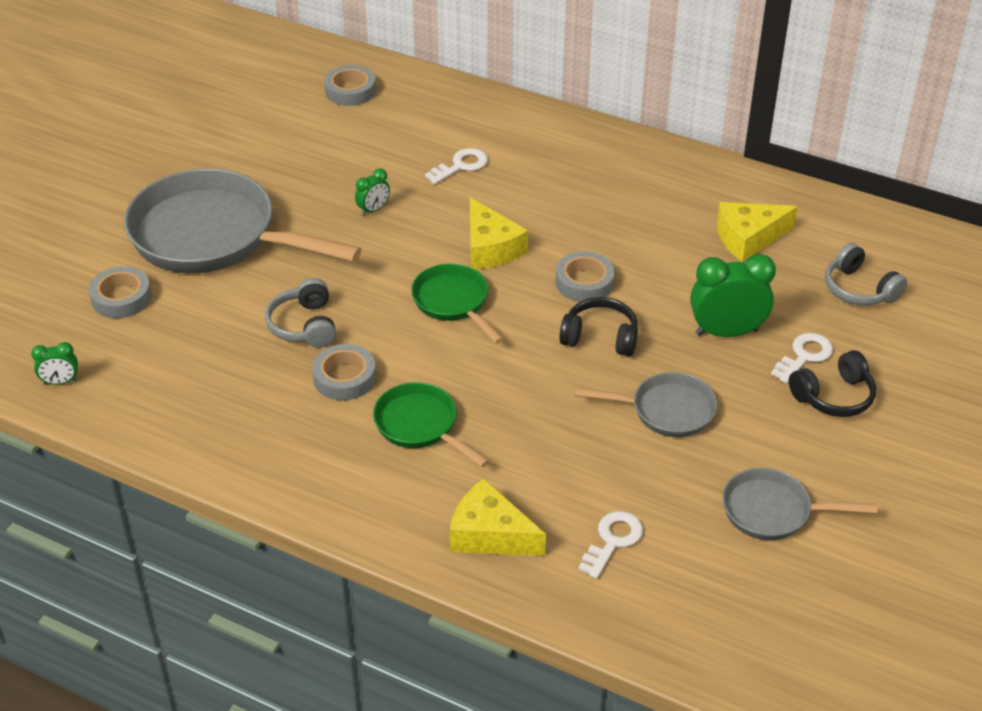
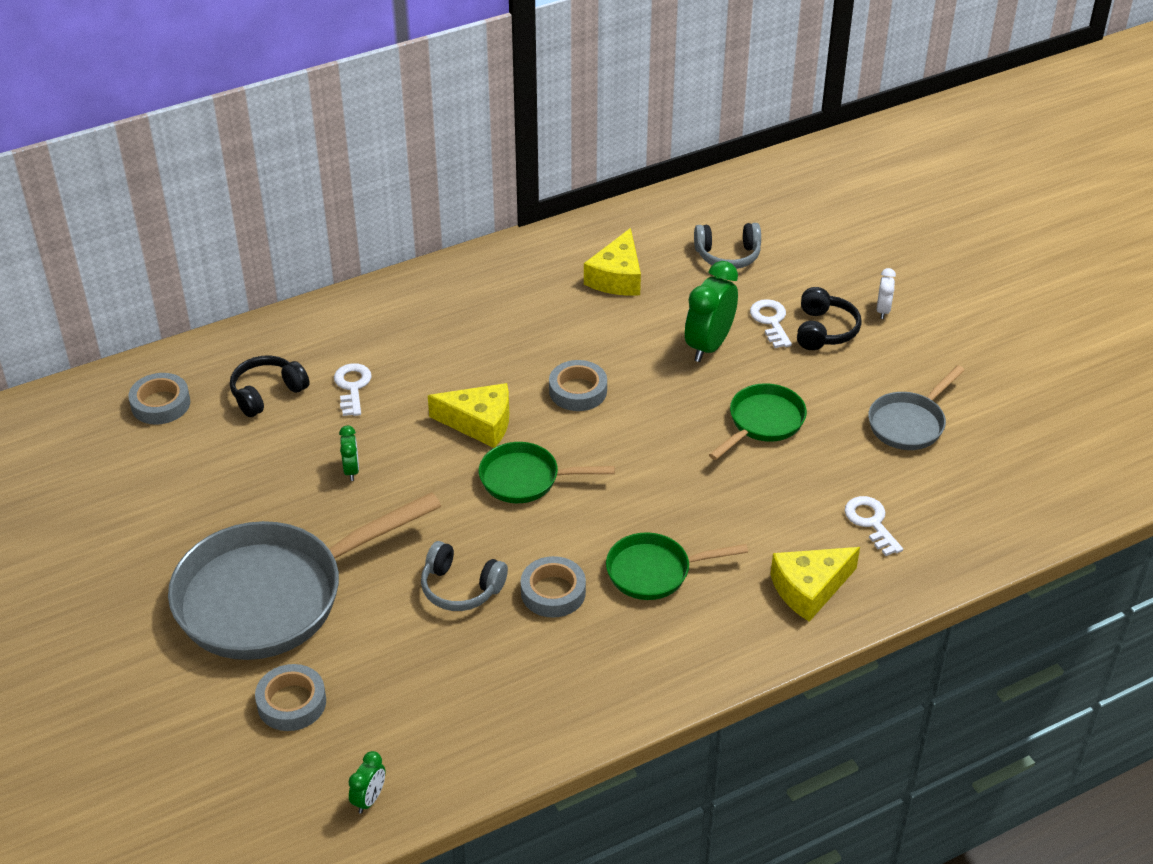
camera: 55 degrees left, 0 degrees up
(600, 337) = (650, 415): black headphones -> black headphones (267, 393)
(666, 411) = (762, 423): grey pan -> green pan
(910, 424) = (883, 310): none -> white clock

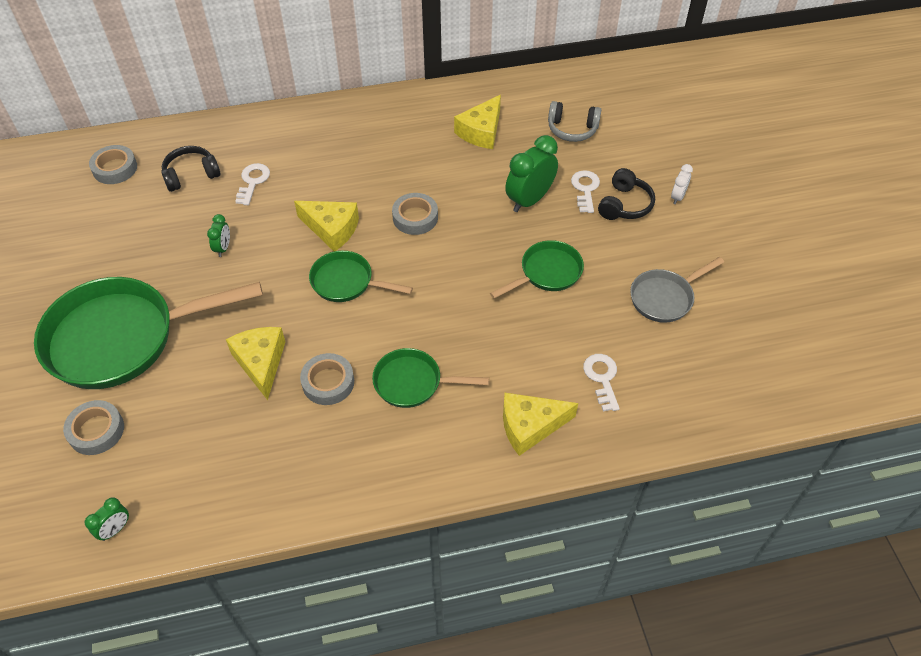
camera: 15 degrees right, 10 degrees up
(272, 596) = (122, 338): grey pan -> green pan
(461, 588) = (261, 363): grey headphones -> yellow cheese

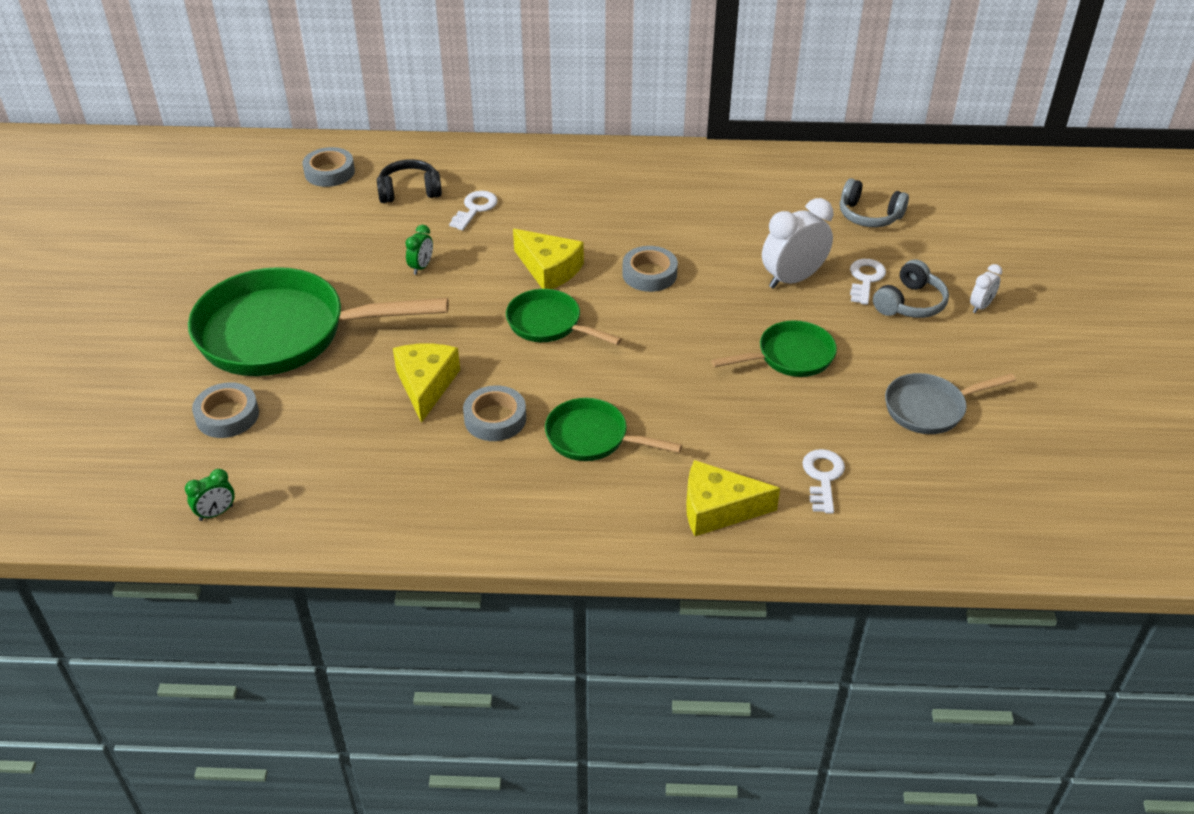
camera: 15 degrees right, 10 degrees down
(481, 131) = (756, 201): yellow cheese -> none
(529, 200) = (792, 279): green clock -> white clock
(624, 205) = (910, 303): black headphones -> grey headphones

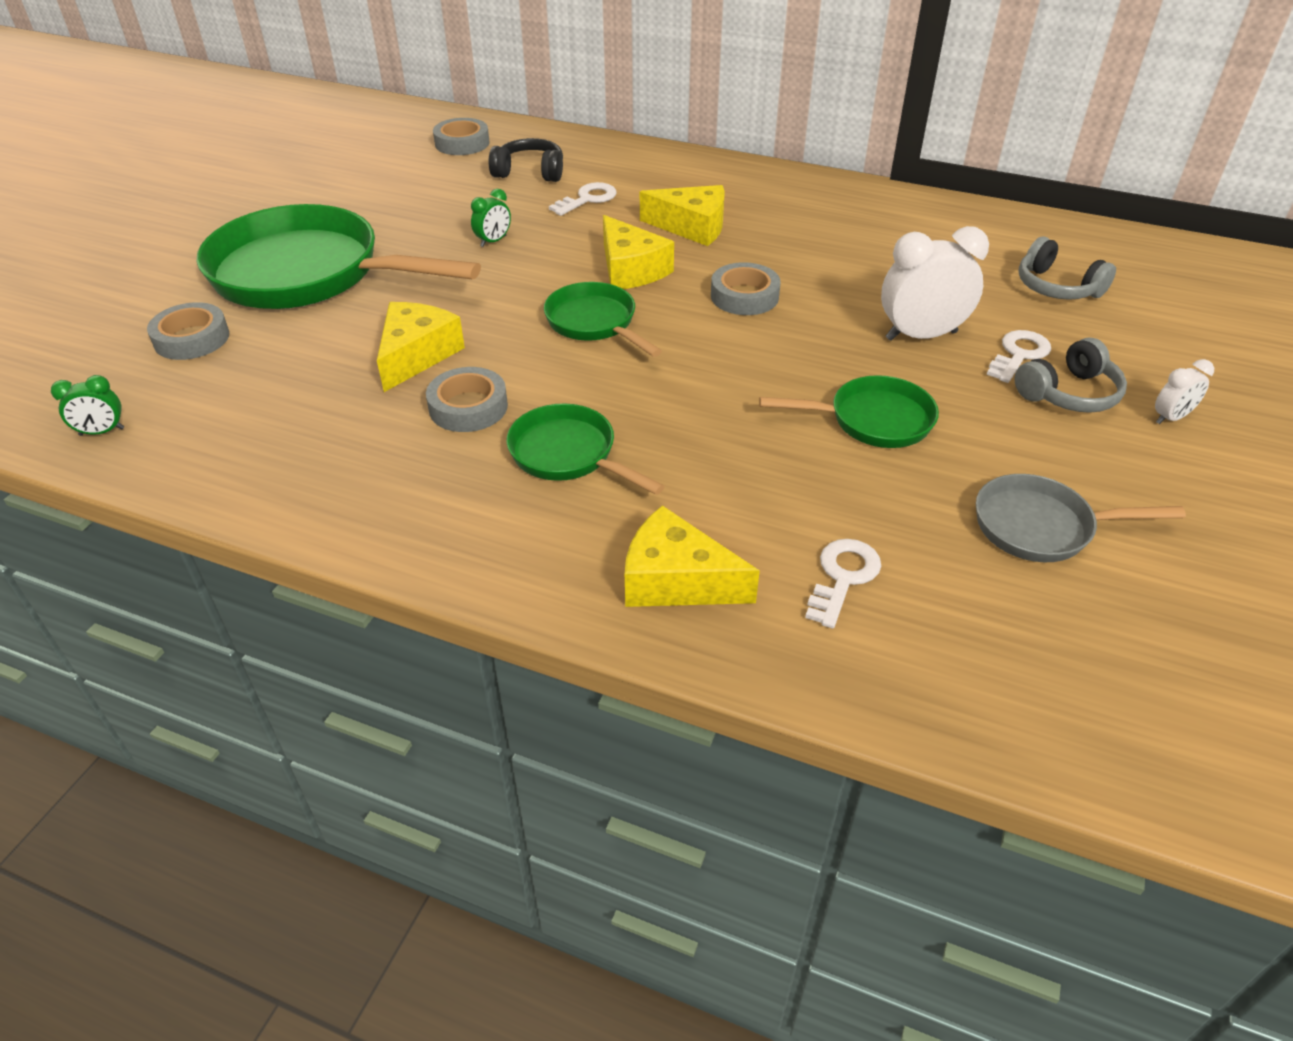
camera: 20 degrees right, 0 degrees up
(575, 218) = (692, 227): none -> yellow cheese

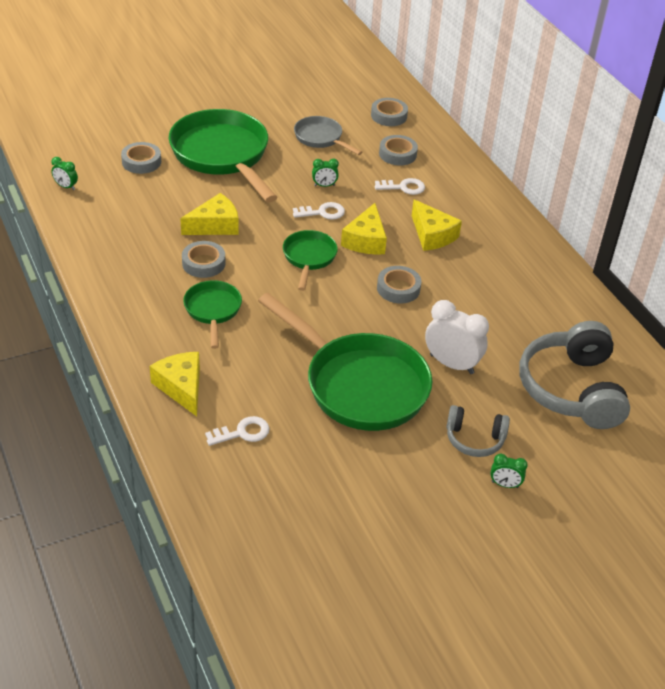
camera: 40 degrees right, 0 degrees up
(530, 172) = (397, 154): black headphones -> grey tape
(872, 420) = (359, 384): green pan -> green pan, size x1.99
(1019, 354) = (484, 406): white key -> white key (322, 212)
(1041, 527) = (354, 477): grey pan -> grey pan (321, 138)
(1056, 287) = (572, 389): grey headphones -> grey headphones, size x1.91
(1171, 418) = (505, 484): white clock -> green clock

